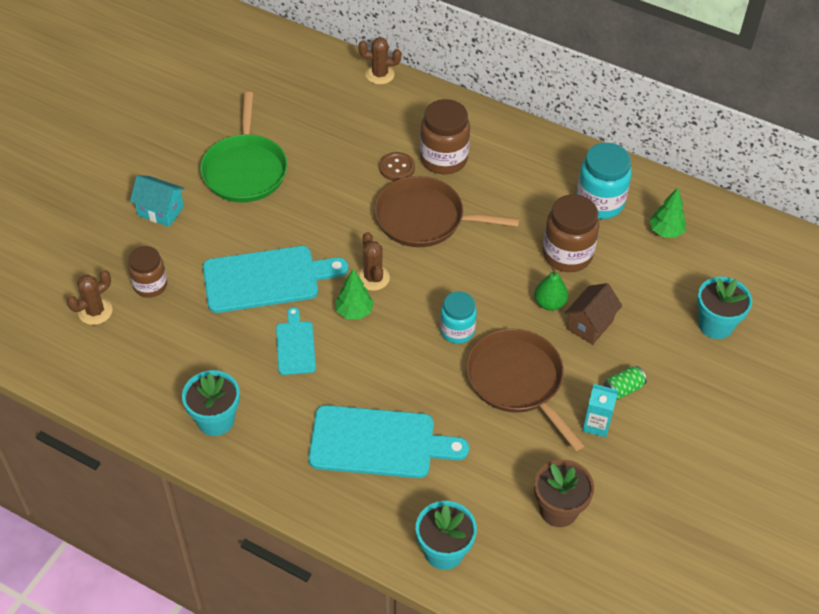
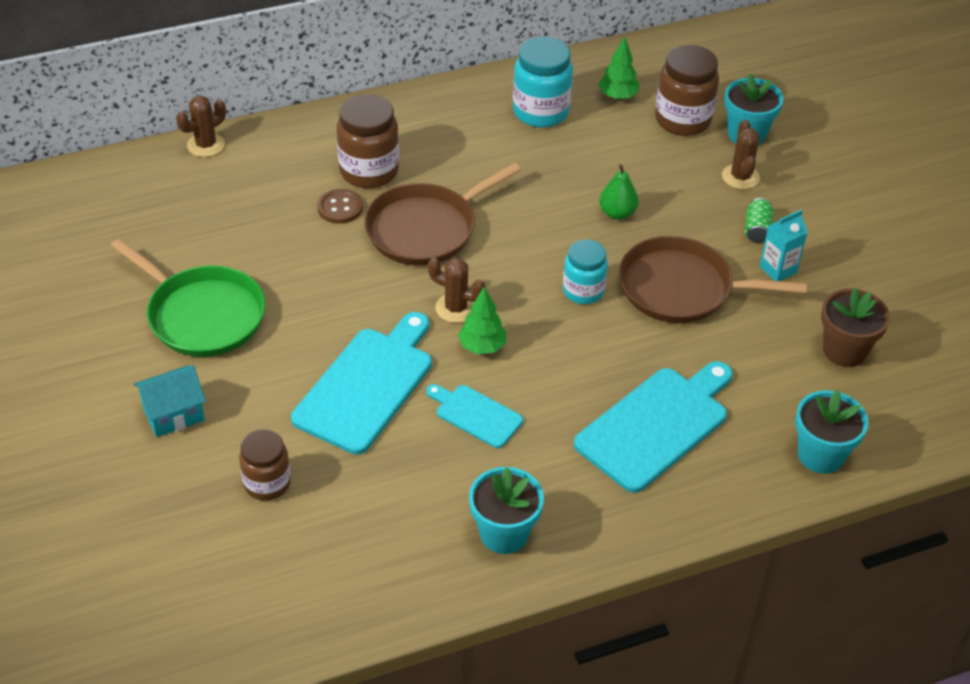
camera: 50 degrees left, 5 degrees down
(95, 311) = (248, 552): brown cactus -> brown cactus (740, 177)
(567, 255) = (575, 168): brown jar -> brown jar (682, 120)
(590, 325) = (668, 204): brown house -> none

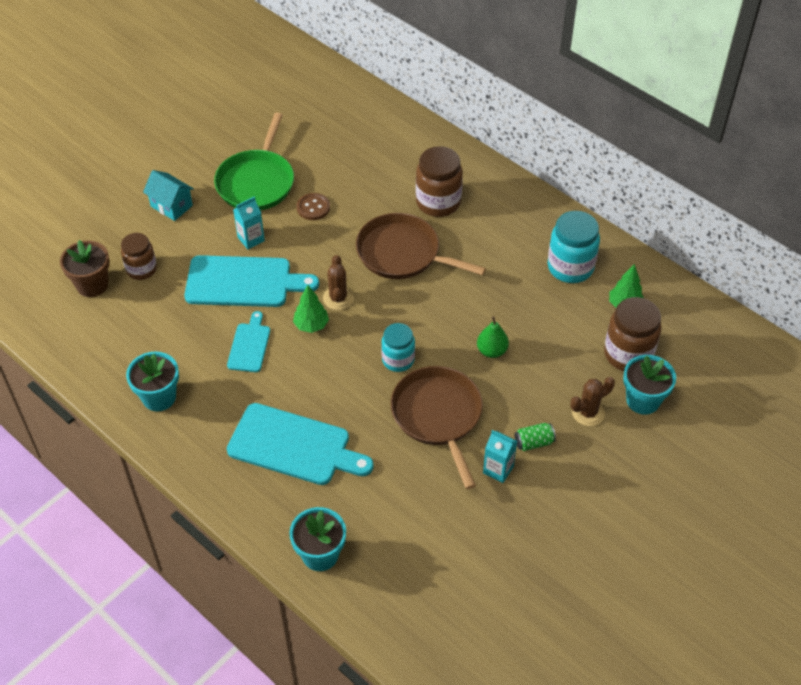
camera: 65 degrees right, 5 degrees up
(206, 145) = (405, 116): brown cactus -> none
(298, 354) = (251, 239): none -> turquoise carton
(340, 208) = (392, 203): brown button -> brown button (313, 207)
(844, 350) = (436, 539): brown flower pot -> brown flower pot (92, 285)

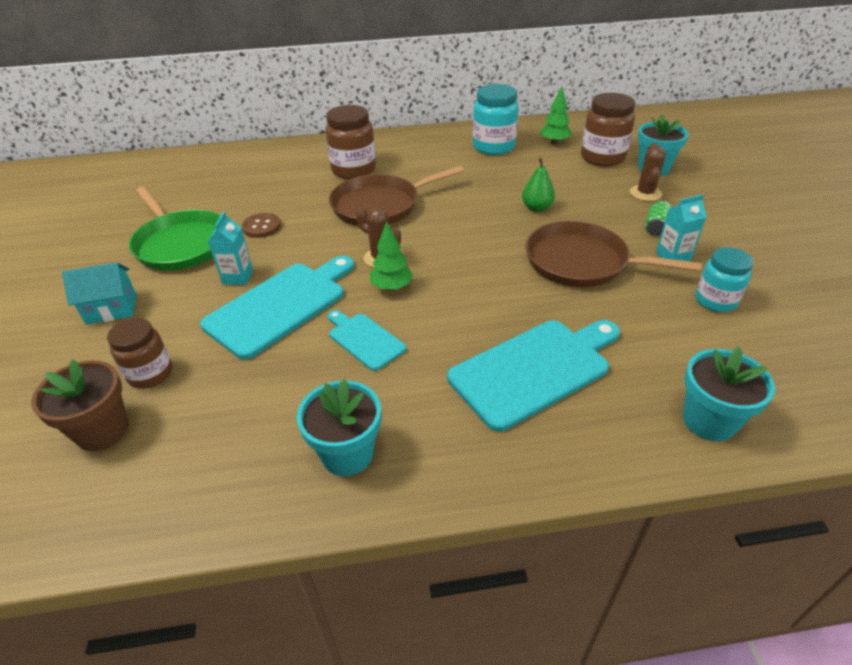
camera: 50 degrees left, 10 degrees down
(398, 360) = (493, 256): turquoise jar -> turquoise jar (715, 301)

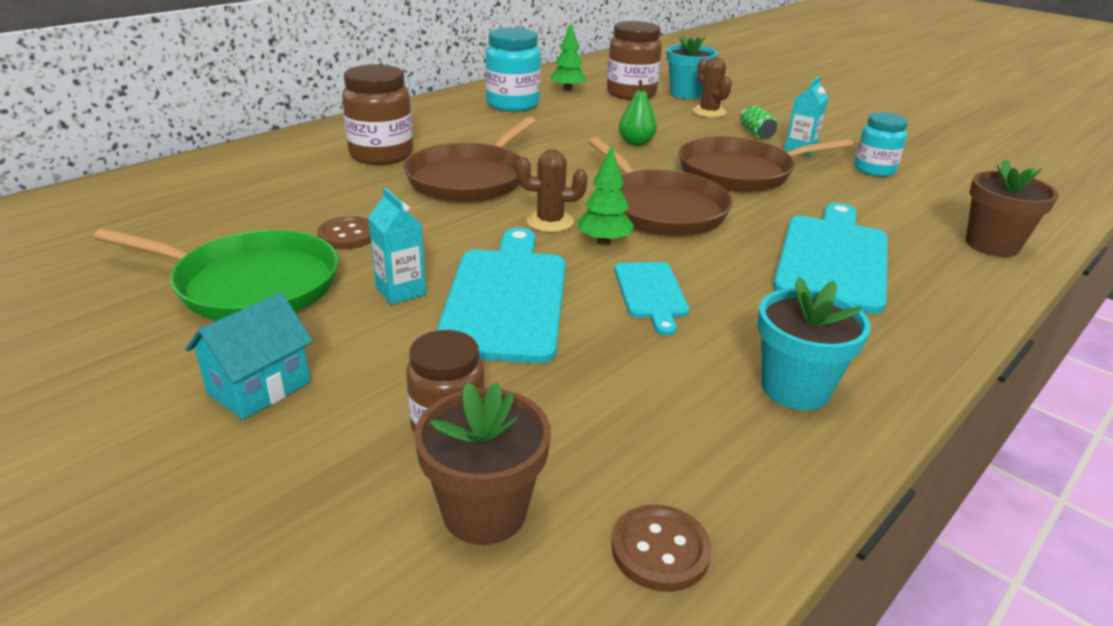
camera: 40 degrees left, 10 degrees down
(137, 503) = (660, 550): none -> brown button
(364, 339) = (651, 293): turquoise cutting board -> turquoise cutting board turned 105 degrees counterclockwise
(468, 274) = (660, 209): none -> brown pan
(709, 421) = (992, 245): turquoise flower pot -> brown flower pot

